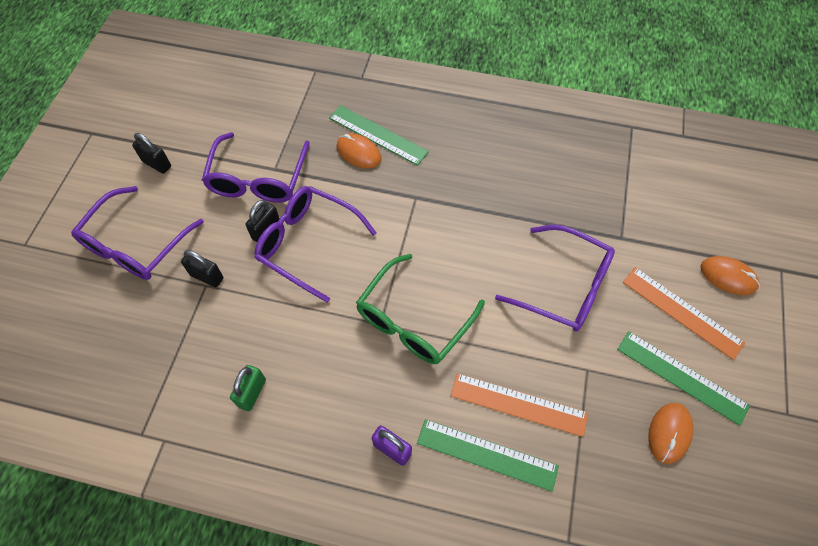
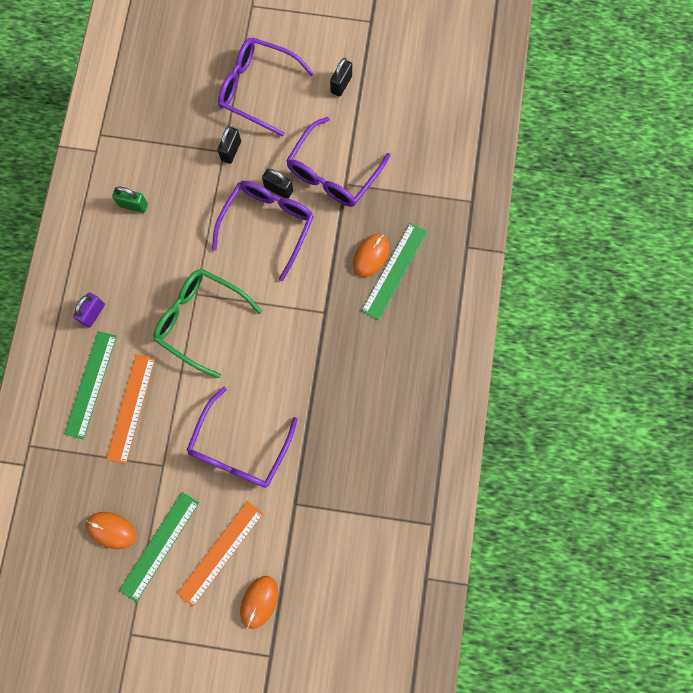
camera: 85 degrees right, 15 degrees up
(258, 178) = (333, 172): purple glasses -> purple glasses turned 60 degrees counterclockwise

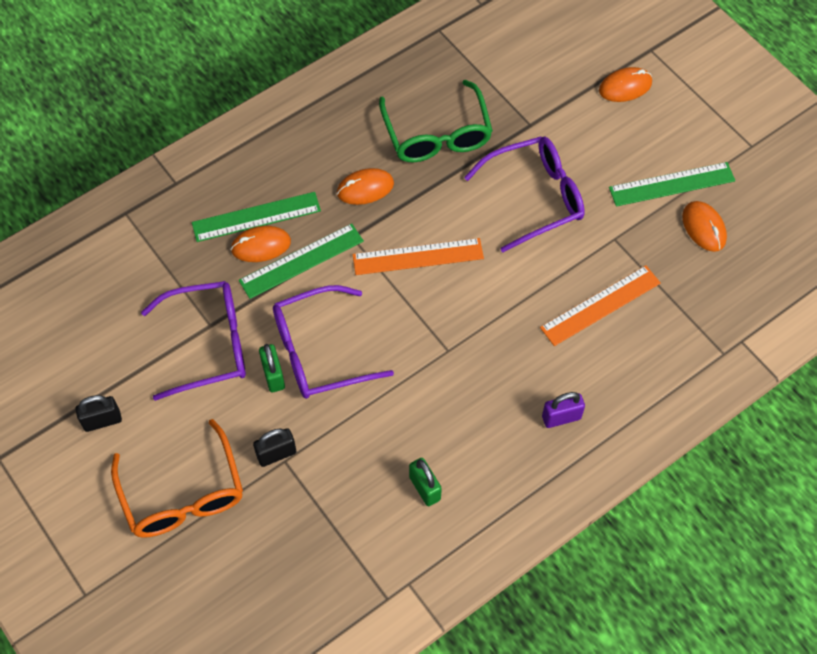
camera: 135 degrees left, 15 degrees down
(91, 384) = (620, 356): green ruler -> green ruler (301, 261)
(201, 321) = (466, 323): green glasses -> green glasses (436, 133)
(220, 553) = (625, 140): orange ruler -> orange ruler (418, 256)
(258, 89) = (182, 493): purple glasses -> orange glasses
(278, 189) = (273, 375): black padlock -> green padlock
(351, 352) = (365, 188): none -> orange mouse

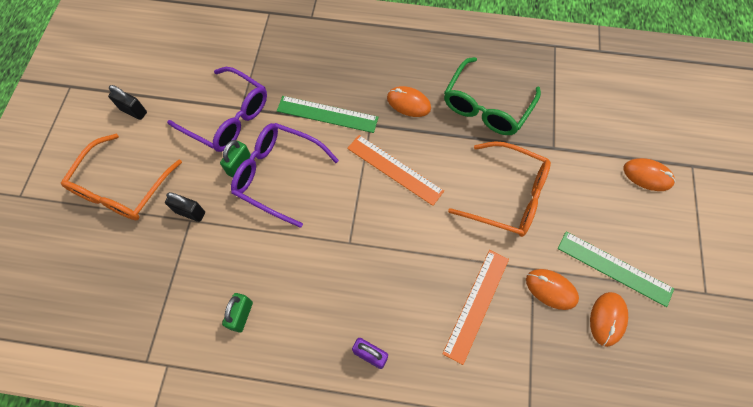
camera: 45 degrees right, 5 degrees up
(256, 217) = (331, 69): green ruler -> none
(261, 246) = (315, 87): orange mouse -> orange mouse (551, 289)
(533, 198) = (506, 195): purple glasses -> orange glasses
(600, 305) = (476, 305): orange ruler -> orange ruler turned 75 degrees counterclockwise

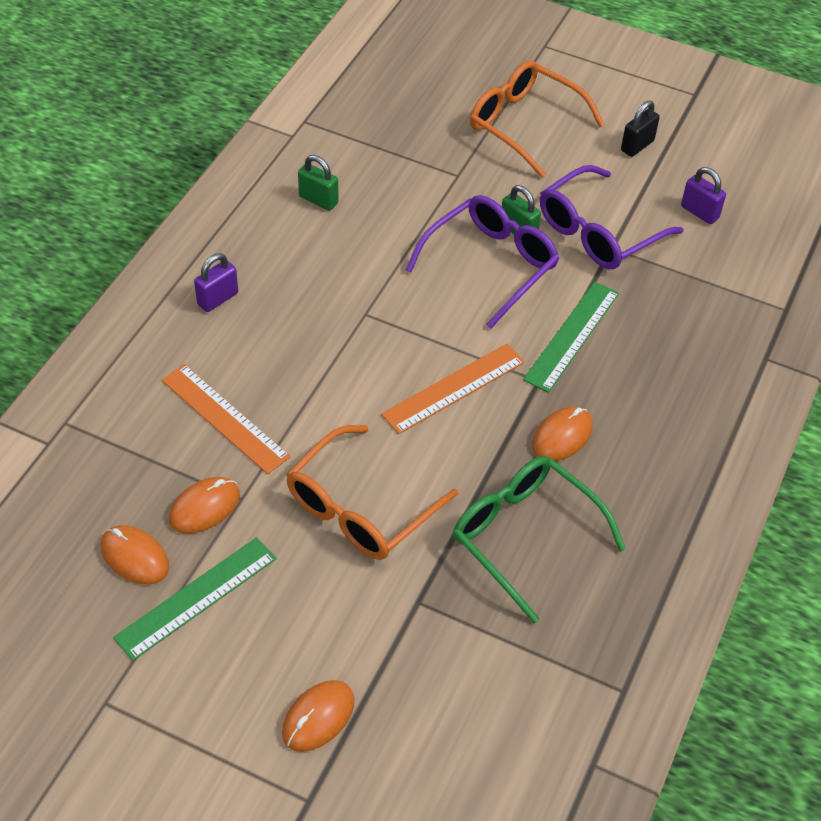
camera: 105 degrees right, 15 degrees down
(190, 212) = (468, 177): black padlock -> none
(194, 65) = (699, 212): none -> purple padlock

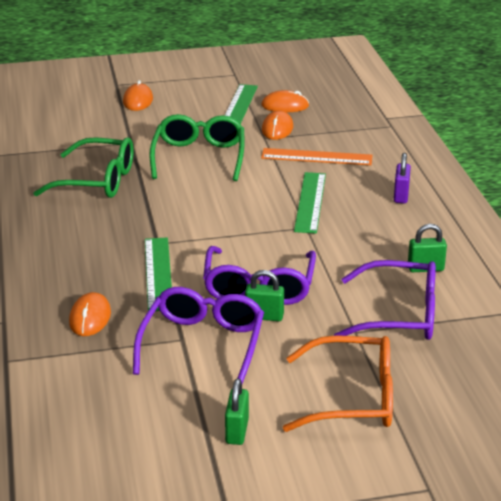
camera: 145 degrees right, 20 degrees down
(320, 346) = (310, 202): none -> green ruler
(362, 507) = (199, 157): orange glasses -> green glasses
(403, 170) = (398, 315): none -> purple glasses
(454, 388) = (206, 218): orange ruler -> none
(562, 436) = (115, 225): orange mouse -> orange mouse (90, 318)
(637, 146) = (237, 431): black padlock -> green padlock
(699, 212) = (131, 400): purple padlock -> none

